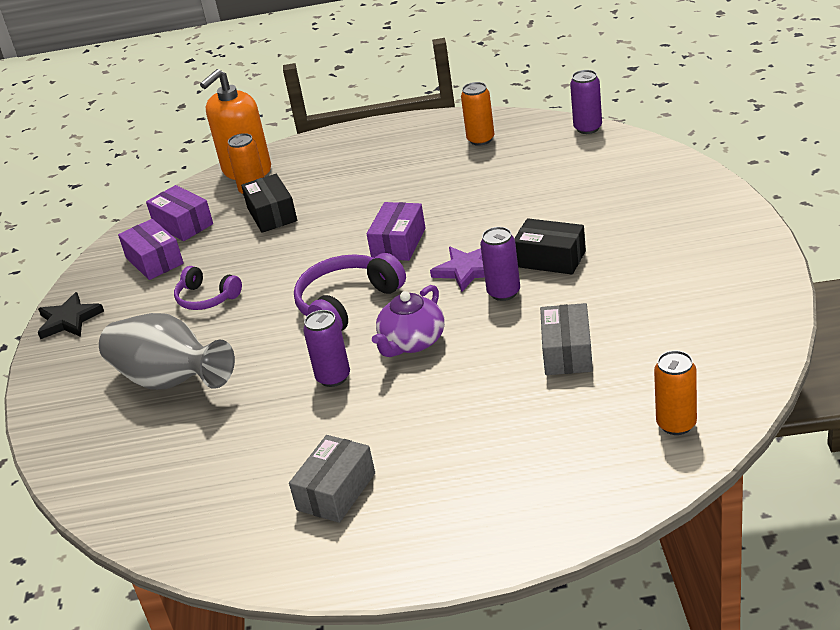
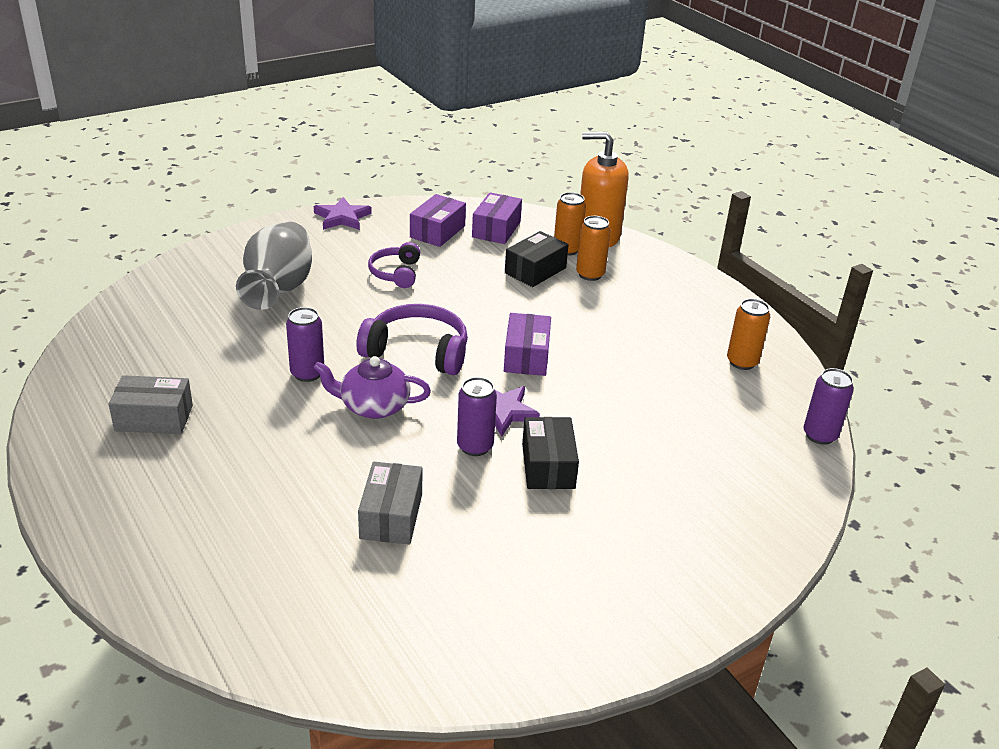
camera: 55 degrees right, 0 degrees up
(69, 320) = (342, 217): black star -> purple star
(398, 243) = (526, 356): purple box -> purple box turned 75 degrees counterclockwise
(567, 352) = (391, 516): grey box -> grey box turned 60 degrees counterclockwise
(676, 424) = (294, 628): orange can -> orange can (590, 274)

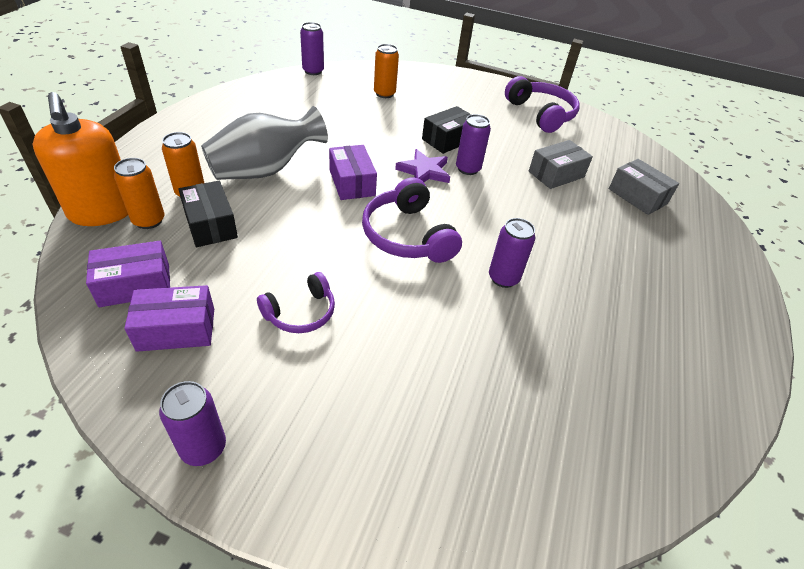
camera: 130 degrees left, 10 degrees up
(154, 418) = (652, 328): grey box -> grey box (637, 196)
(279, 289) = (420, 385): grey vase -> grey vase (265, 170)
(342, 217) = (203, 448): purple star -> purple can
(373, 406) = (490, 225): purple teapot -> none
(526, 356) = (352, 183): purple box -> purple box turned 75 degrees counterclockwise
(535, 270) = (210, 225): black box -> black box turned 60 degrees clockwise
(537, 615) = (541, 114): none -> purple headphones
(742, 362) = (261, 103): orange can -> orange can (384, 94)

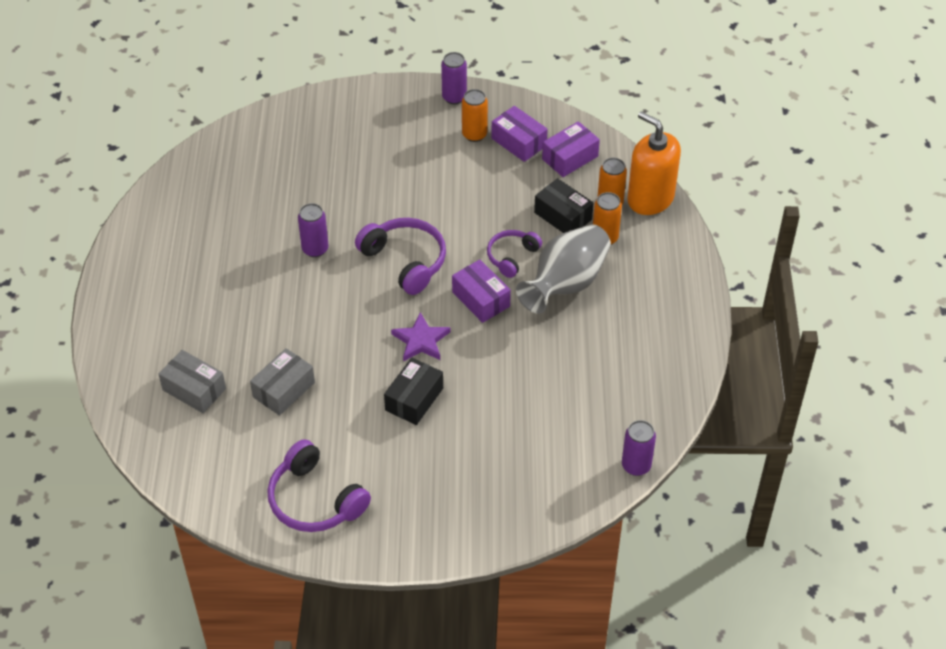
camera: 165 degrees right, 5 degrees up
(176, 329) = (518, 142): purple box -> purple box turned 75 degrees clockwise
(300, 312) = (450, 176): purple headphones -> purple headphones (512, 256)
(384, 94) = (523, 456): orange can -> orange can (474, 134)
(468, 169) = (378, 361): purple can -> none

